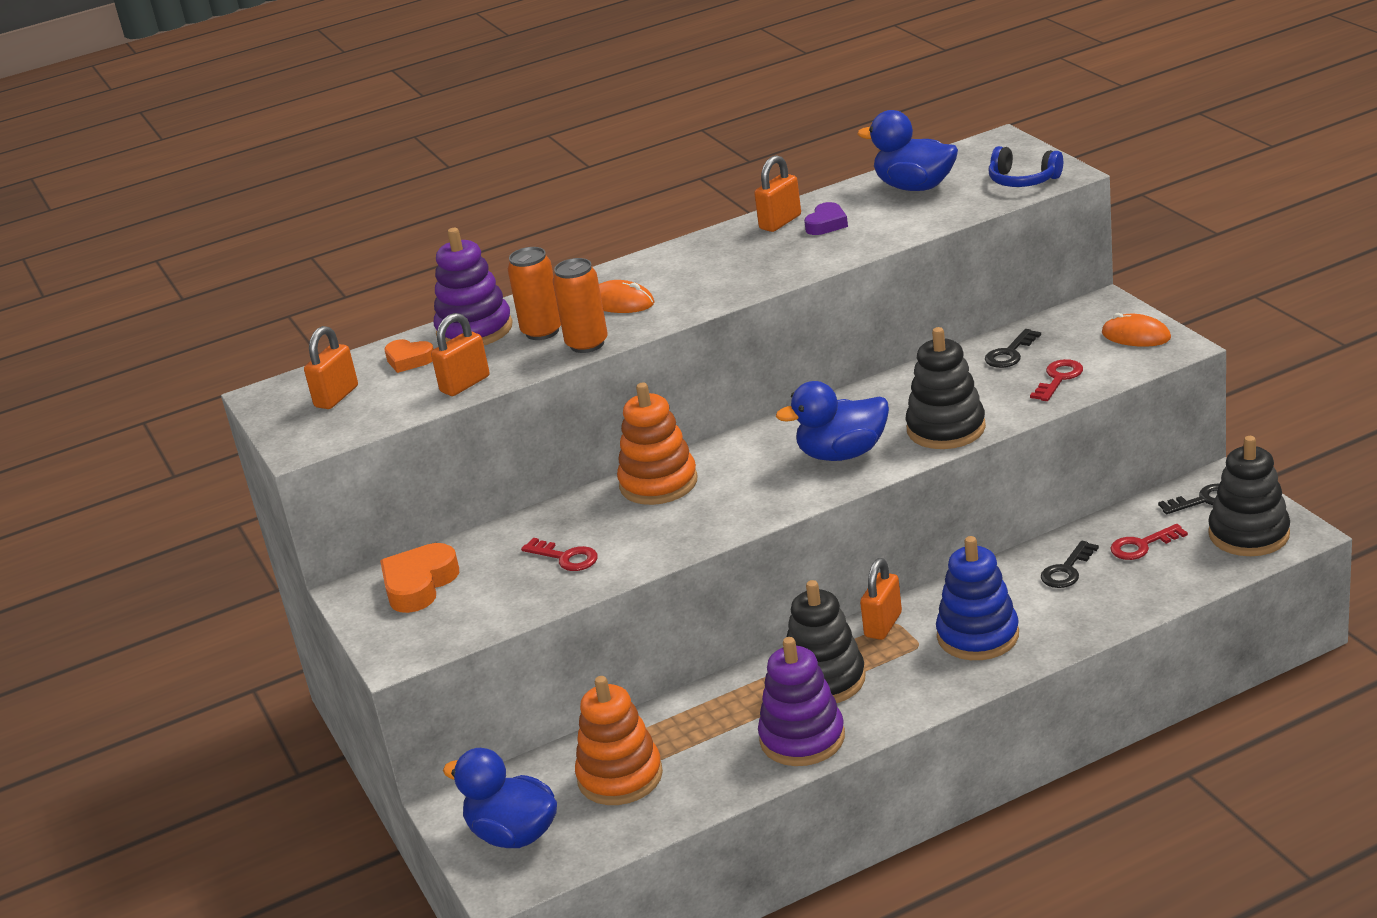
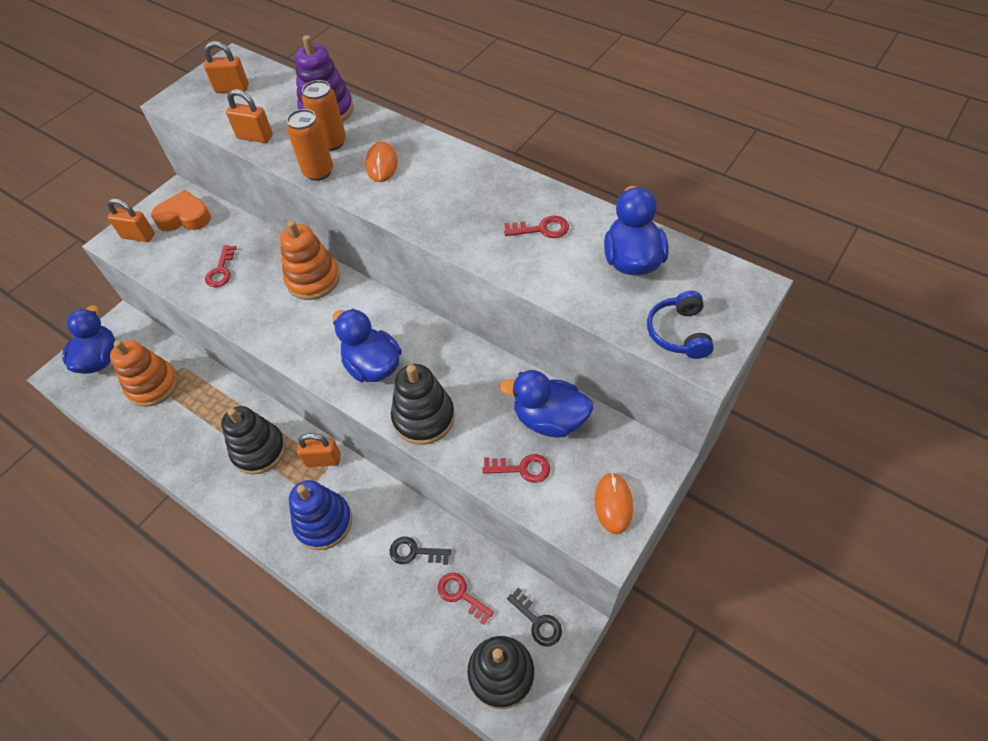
camera: 60 degrees right, 25 degrees up
(409, 360) = (282, 99): orange heart -> none
(780, 222) = (535, 200): orange padlock -> orange padlock (138, 236)
(802, 738) = (199, 462): purple stacking toy -> none
(826, 224) = (542, 229): purple heart -> red key
(1010, 353) = (549, 419): black key -> blue duck

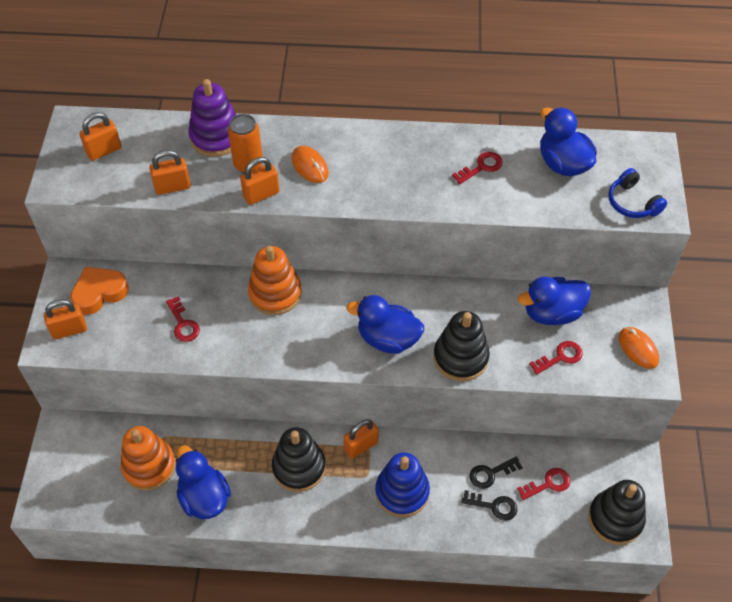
camera: 35 degrees left, 0 degrees up
(100, 359) = (72, 470): blue duck -> blue duck (204, 497)
(318, 172) = (261, 194): orange can -> orange padlock
(461, 595) = (548, 484): red key -> red key turned 150 degrees clockwise
(538, 621) = (614, 470): black key -> black key (494, 506)

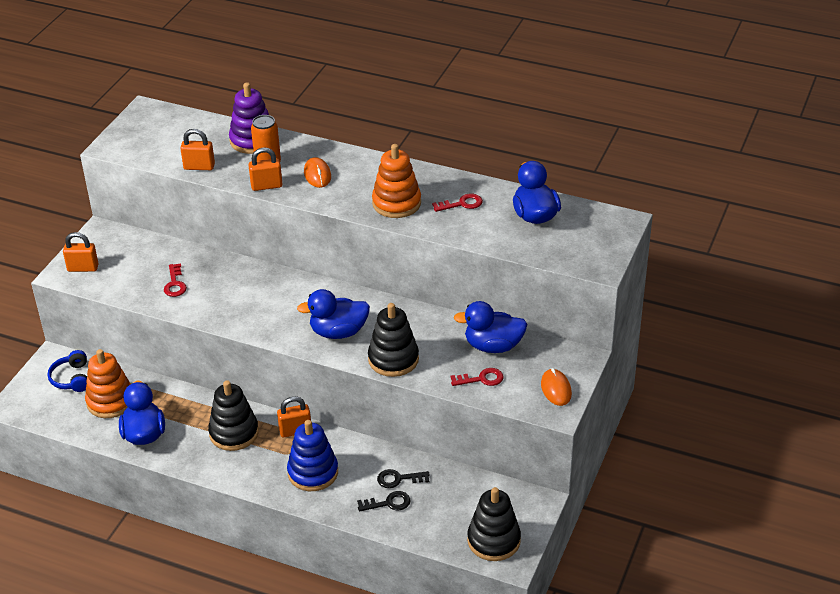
camera: 20 degrees right, 15 degrees down
(99, 293) = (119, 248): orange heart -> none
(104, 151) = (159, 132): orange padlock -> none
(275, 293) = (261, 279): orange stacking toy -> orange stacking toy (396, 203)
(388, 339) = (338, 332): blue duck -> blue duck turned 45 degrees counterclockwise
(494, 506) = (388, 503): black key -> black key turned 45 degrees counterclockwise
(548, 484) = (446, 499): red key -> none
(632, 202) = (579, 255): blue headphones -> blue headphones (72, 378)

